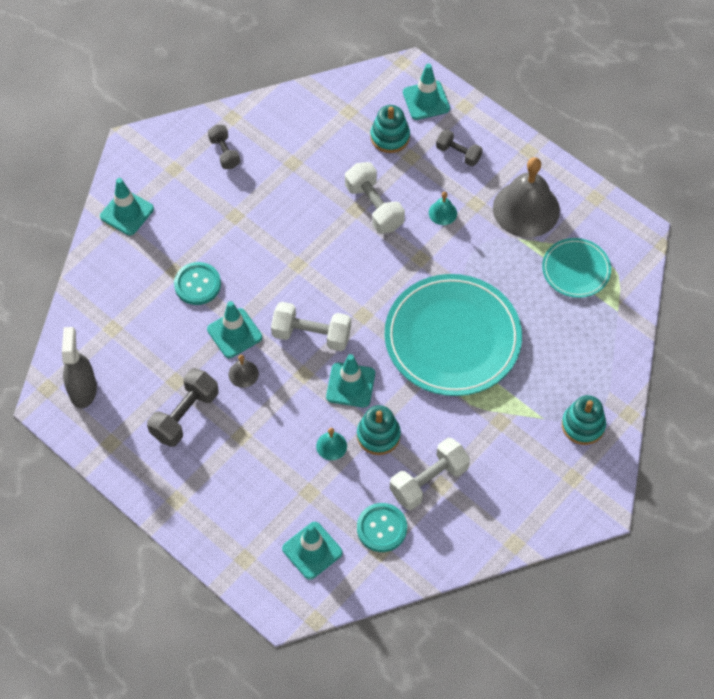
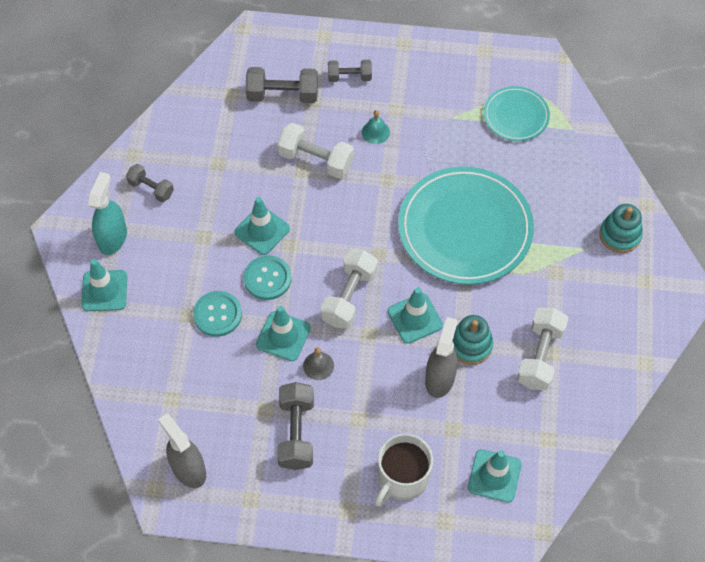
camera: 35 degrees left, 0 degrees up
(165, 174) = (112, 238): none -> turquoise spray bottle
(238, 503) = (402, 478): none -> white mug
(311, 335) = (349, 297): white dumbbell -> white dumbbell turned 45 degrees counterclockwise
(331, 446) = (440, 378): turquoise bell -> grey spray bottle
(381, 528) = (534, 419): turquoise button -> turquoise button (267, 278)
(390, 137) = (282, 95): turquoise stacking toy -> grey dumbbell
(426, 100) = (288, 48): turquoise traffic cone -> turquoise traffic cone (262, 230)
(526, 209) = (439, 90): grey bell -> none

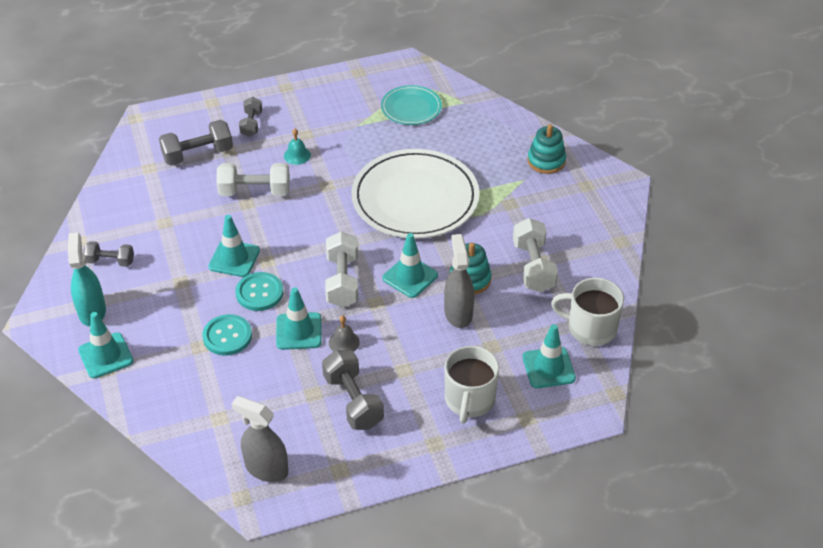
camera: 25 degrees left, 15 degrees down
(349, 77) = (251, 124): grey dumbbell -> grey dumbbell turned 60 degrees counterclockwise
(465, 228) = (415, 198): turquoise plate -> white plate
(558, 449) = (590, 328): none -> white mug

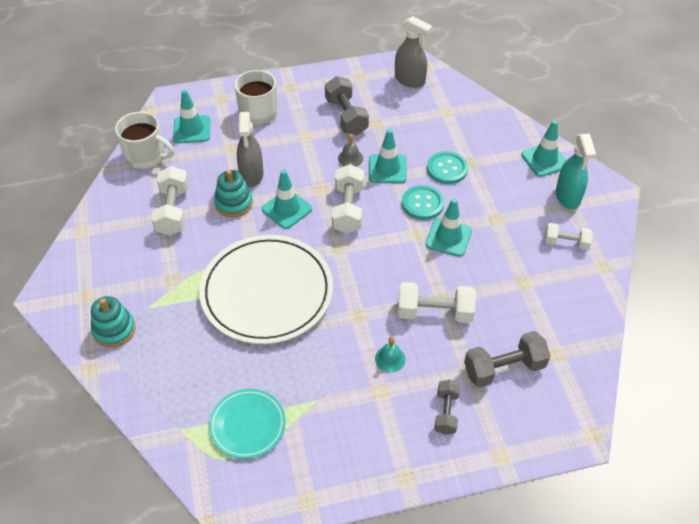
camera: 175 degrees left, 5 degrees up
(110, 261) = (566, 243): grey dumbbell -> white dumbbell

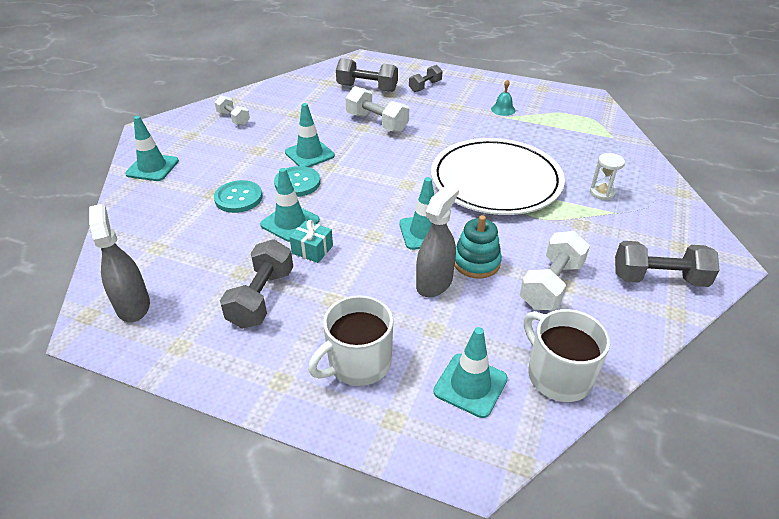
camera: 145 degrees left, 10 degrees down
(97, 254) = (658, 279): none -> grey dumbbell
(114, 330) = (653, 209): turquoise stacking toy -> none
(166, 327) = (602, 193): none -> white hourglass
(247, 425) = (561, 123): turquoise plate -> none
(348, 209) = (366, 207): white dumbbell -> none
(350, 158) = (312, 249): grey bell -> turquoise gift
(390, 359) = (434, 115): turquoise bell -> turquoise bell (503, 109)
(568, 196) = (183, 139): turquoise spray bottle -> none

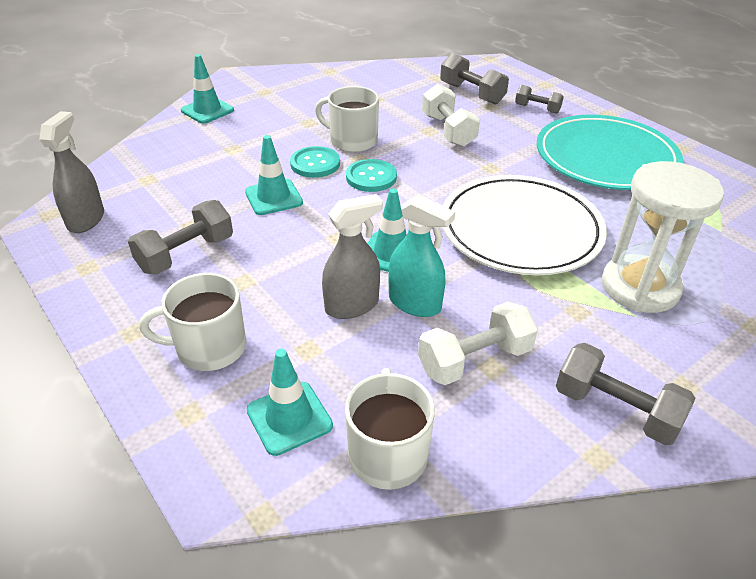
camera: 30 degrees right, 0 degrees up
(233, 118) = (315, 87): white dumbbell -> none
(238, 198) = (251, 160): turquoise button -> turquoise button (371, 177)
(309, 154) = (352, 141): turquoise traffic cone -> white mug
(312, 249) = (269, 229): turquoise gift -> none
(425, 86) = (537, 109): grey dumbbell -> grey dumbbell turned 45 degrees clockwise
(476, 262) = (415, 303): turquoise stacking toy -> turquoise spray bottle
(503, 109) = (606, 158): turquoise bell -> turquoise plate
(602, 193) = (640, 287): white hourglass -> white hourglass, size x2.34

